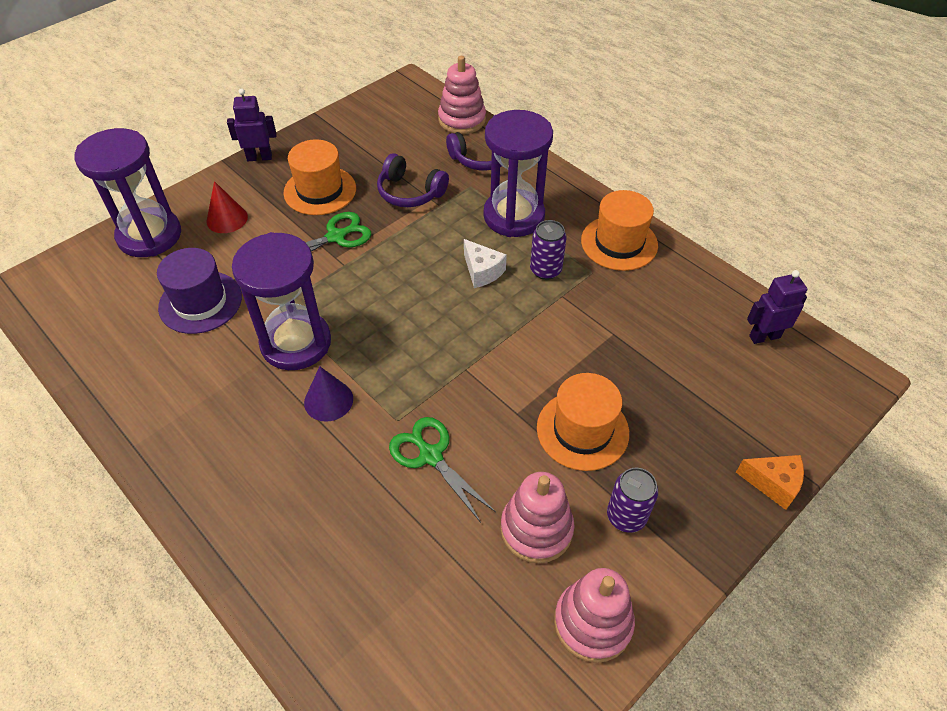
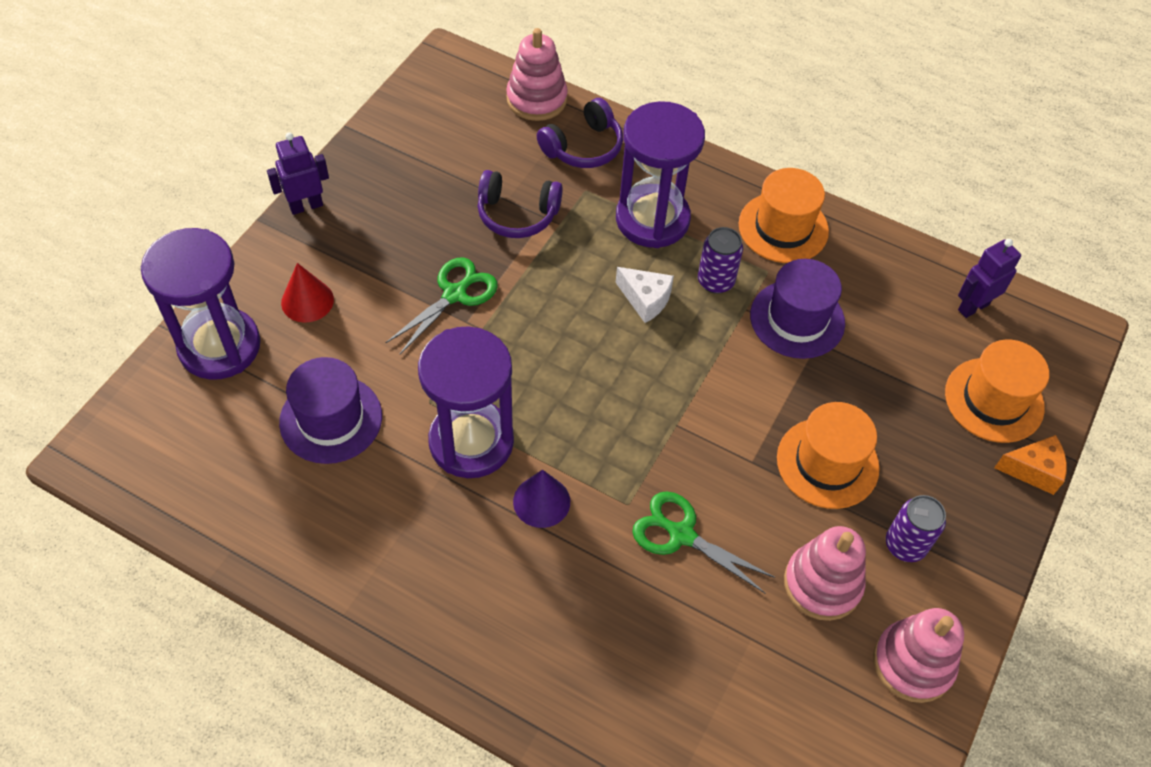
camera: 20 degrees left, 5 degrees up
(320, 190) = (405, 236): orange hat -> orange hat (994, 400)
(602, 312) = (797, 319): none -> purple hat

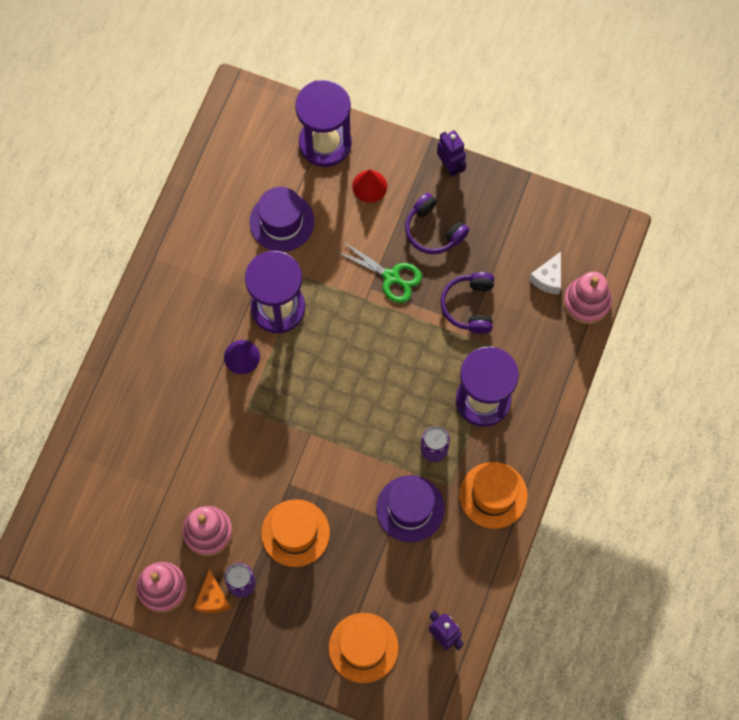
camera: 85 degrees right, 15 degrees up
(583, 147) = (544, 343): purple headphones -> purple headphones (433, 230)
(645, 299) = (409, 403): white cheese -> white cheese (548, 278)
(681, 535) = (230, 443): green scissors -> none
(1033, 470) = (310, 672): orange cheese -> orange cheese (212, 598)

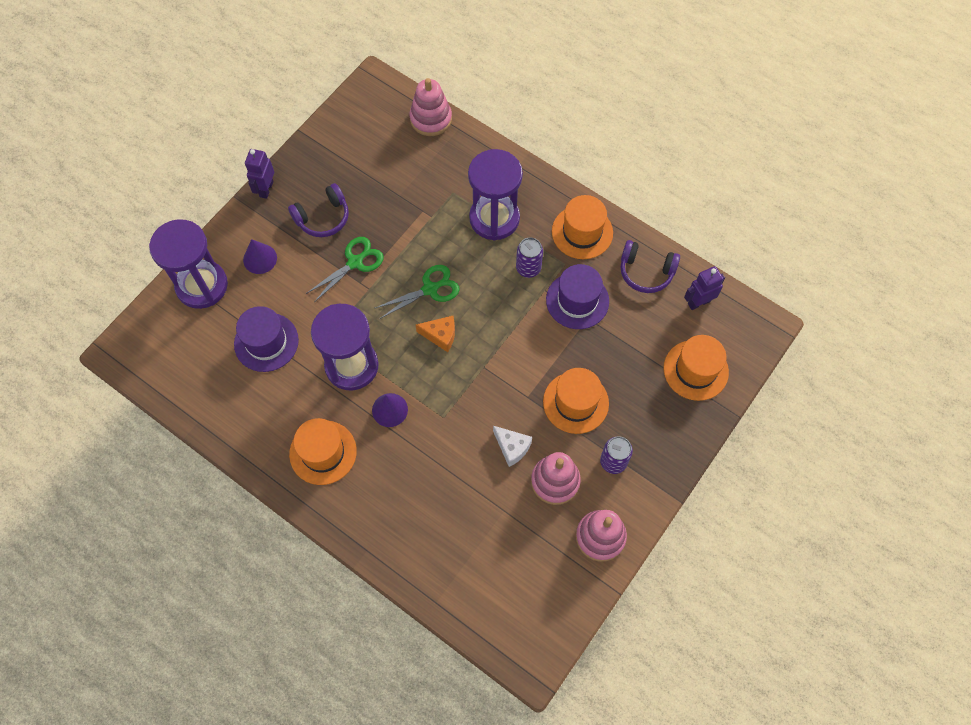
camera: 75 degrees left, 5 degrees down
(183, 309) = (323, 452): none -> orange hat
(212, 598) = (621, 492): orange cheese -> orange cheese (440, 335)
(369, 186) = (260, 258): red cone -> purple cone
(382, 358) = (430, 289): none -> green scissors
(450, 165) = (266, 189): purple robot -> purple robot turned 60 degrees counterclockwise
(469, 306) = (404, 207): purple headphones -> purple headphones (646, 272)
(548, 278) = (399, 141): white cheese -> white cheese (512, 447)

